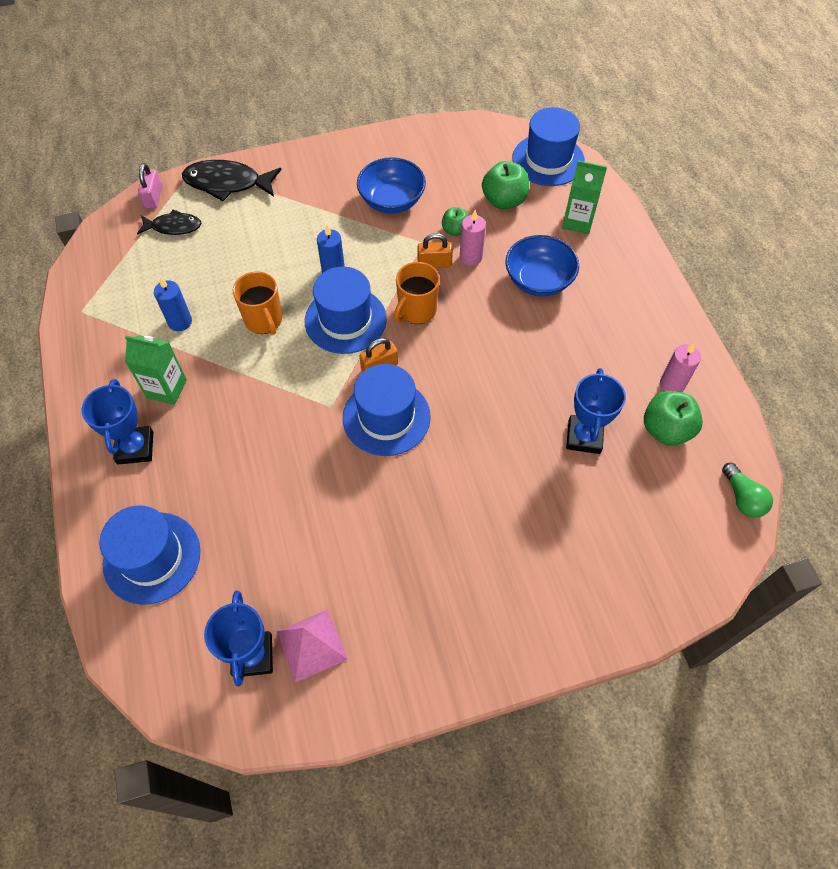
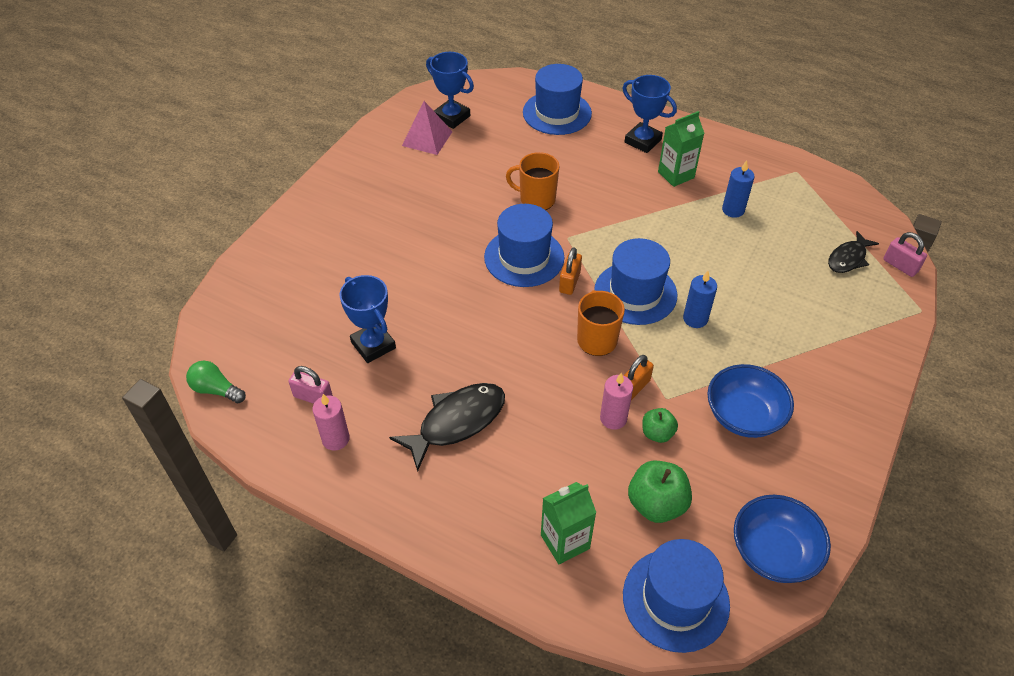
camera: 135 degrees right, 10 degrees down
(227, 183) = (878, 319): black fish -> black fish (457, 422)
(264, 320) = (686, 251): orange mug -> orange mug (536, 199)
(538, 280) = (534, 444): blue bowl -> blue bowl (773, 552)
(666, 429) = (313, 397): green apple -> pink padlock

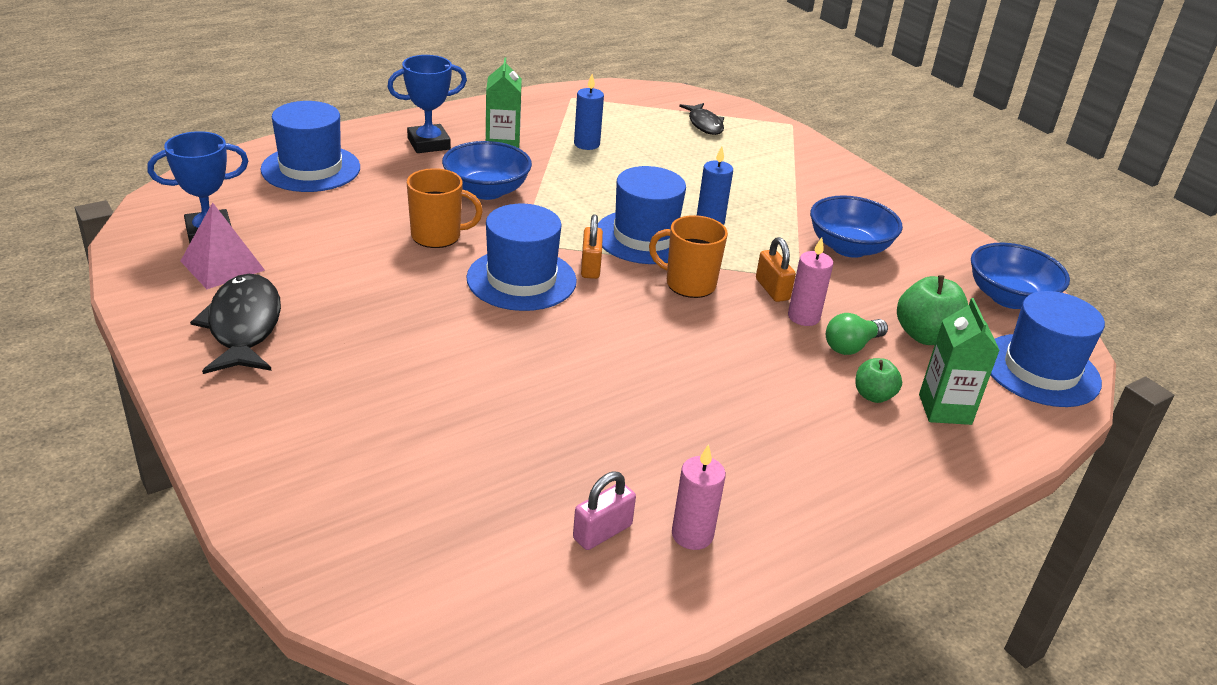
camera: 65 degrees left, 15 degrees down
(216, 390) = (505, 635): green light bulb -> green light bulb (851, 346)
(373, 345) = (555, 444): blue trophy -> none
(457, 422) = (735, 422): black fish -> black fish (244, 326)
(536, 199) = (437, 236): orange mug -> orange mug turned 135 degrees counterclockwise
(569, 282) = (590, 267): orange padlock -> orange padlock turned 45 degrees clockwise
(612, 194) = (486, 191): none -> blue bowl
(657, 433) = (839, 300): green apple -> green apple (873, 395)
(900, 266) = (734, 109): pink padlock -> none

